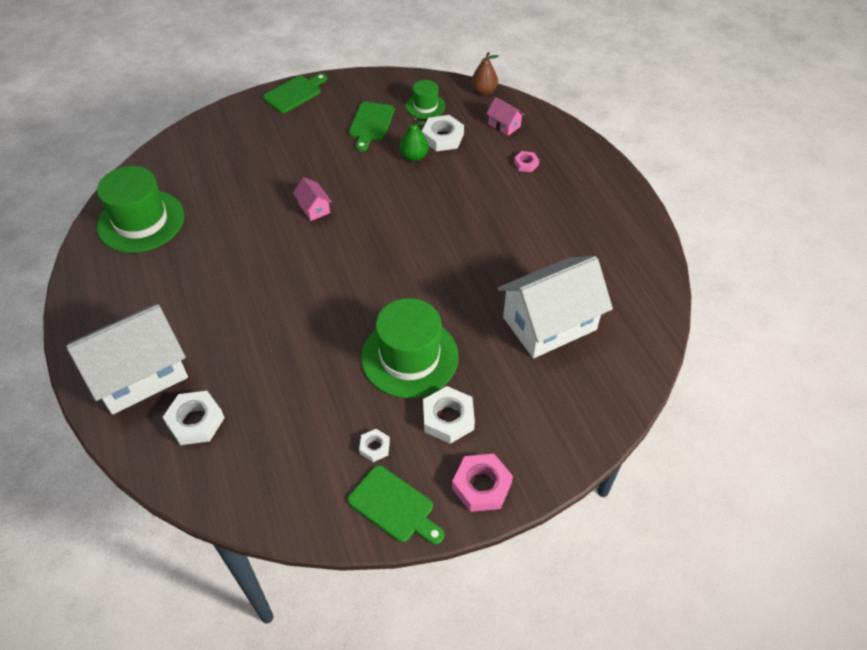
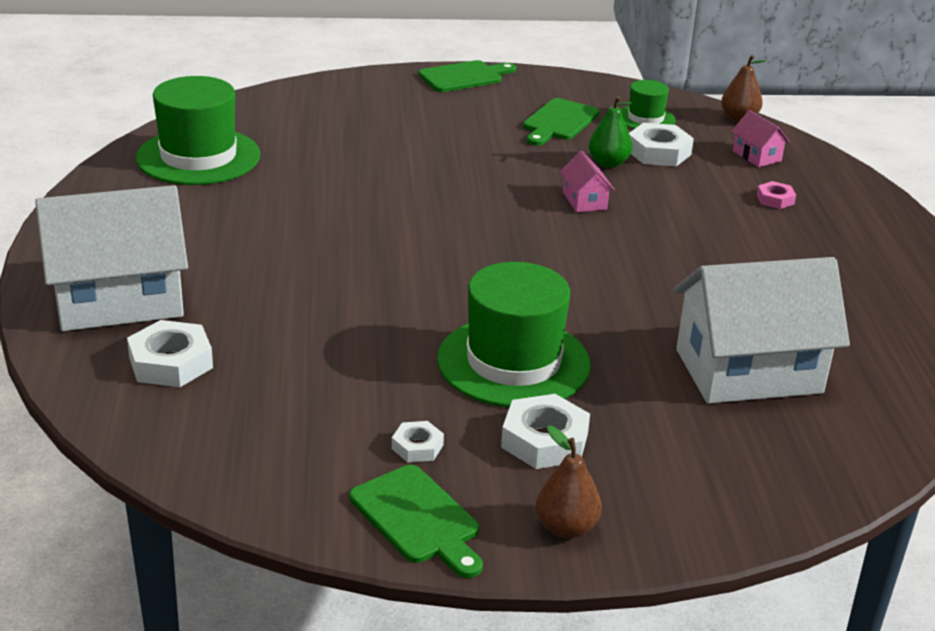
camera: 15 degrees right, 20 degrees down
(314, 208) = (440, 187): pink house -> pink house (584, 201)
(481, 486) = (566, 528): pink nut -> brown pear

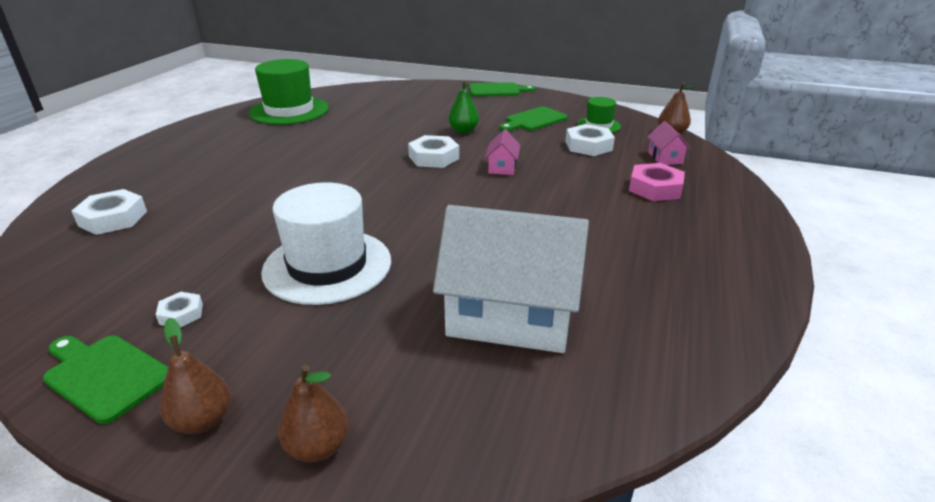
camera: 25 degrees right, 0 degrees up
(119, 300) = (139, 177): white house -> none
(418, 519) = (105, 375): green cutting board -> green cutting board turned 135 degrees clockwise
(513, 362) = (327, 266): green hat -> white hat
(545, 440) = (278, 334): white nut -> white nut (434, 157)
(608, 163) = (544, 147): green pear -> green pear (463, 131)
(690, 518) = (318, 447): none -> brown pear
(775, 199) = (655, 188): pink nut -> pink nut, size x1.78

